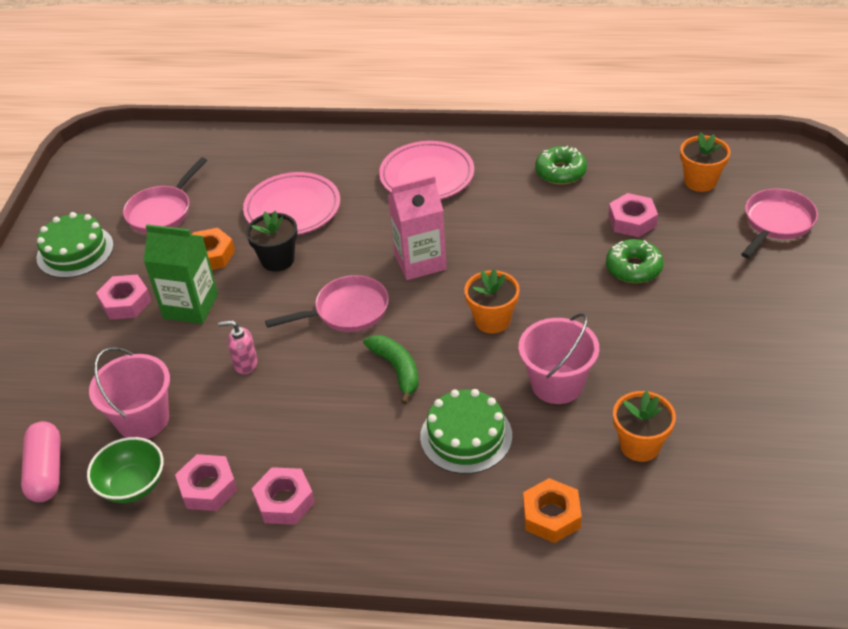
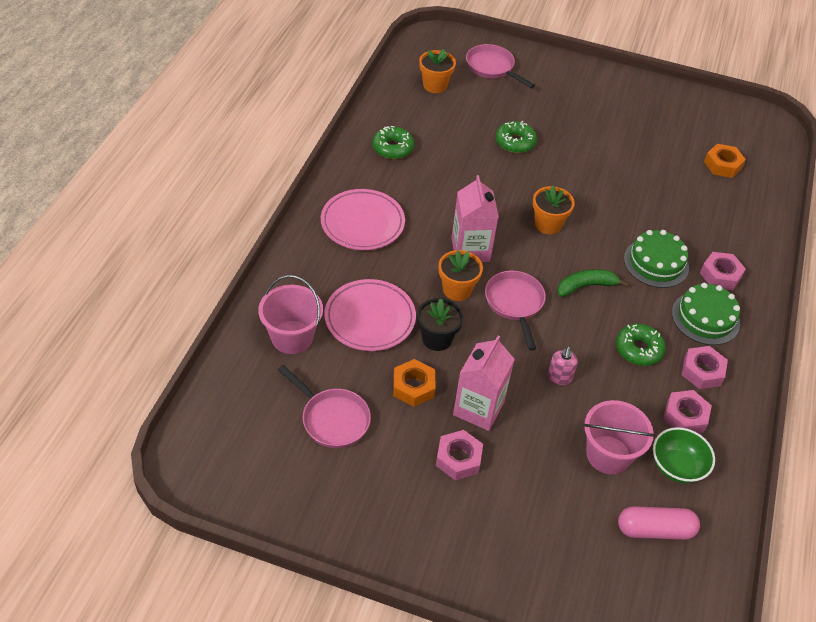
camera: 85 degrees left, 5 degrees up
(75, 251) = (367, 499): green cake -> green cake (705, 318)
(190, 306) = (478, 408): green carton -> pink carton
(306, 432) = (638, 349): none -> green donut
(551, 516) = (726, 238): orange nut -> orange nut (722, 165)
(557, 384) = (617, 208): pink bucket -> pink bucket (292, 337)
(632, 221) = (465, 129): pink nut -> pink nut (720, 275)
(640, 445) = (675, 185): orange flower pot -> orange flower pot (457, 290)

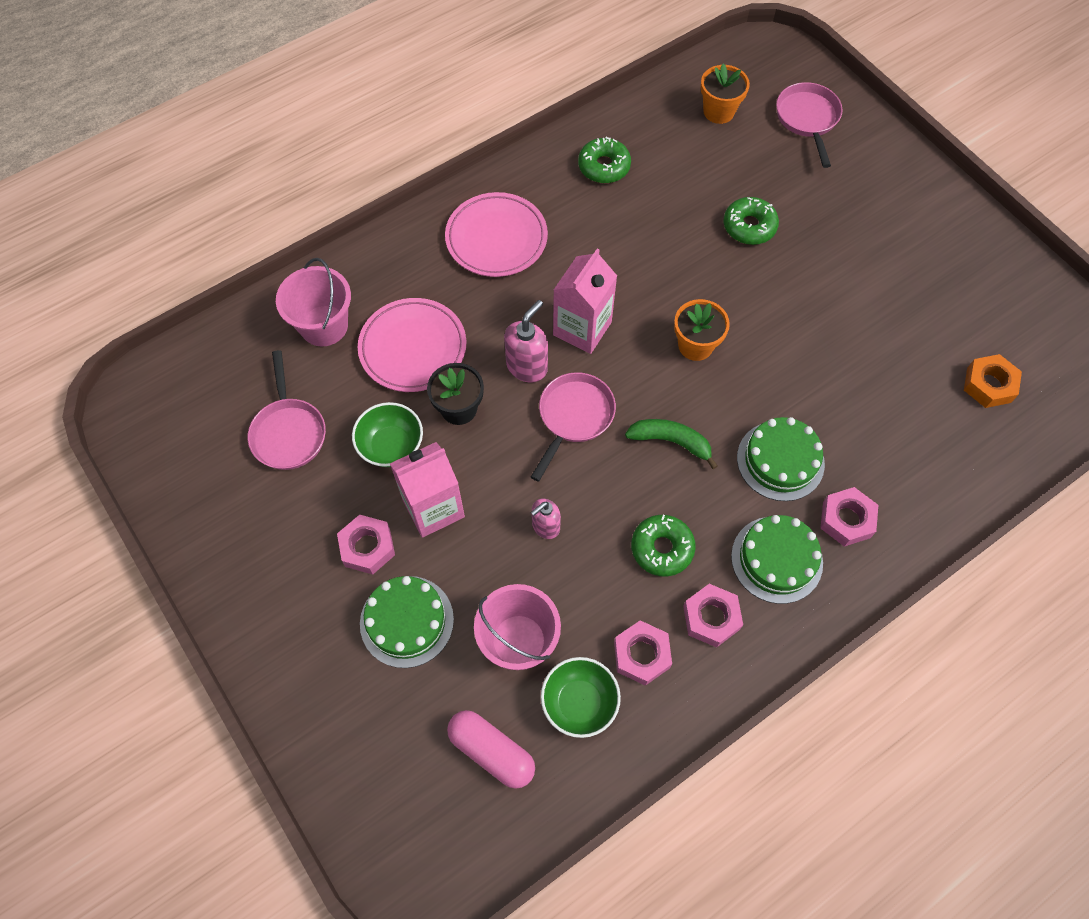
camera: 40 degrees right, 15 degrees up
(413, 387) = (391, 446): orange nut -> green bowl
(457, 290) = (527, 366): orange flower pot -> pink soap dispenser
(528, 488) = (406, 621): none -> green cake

